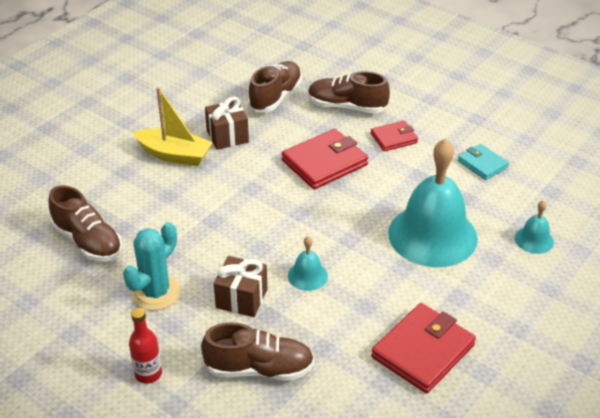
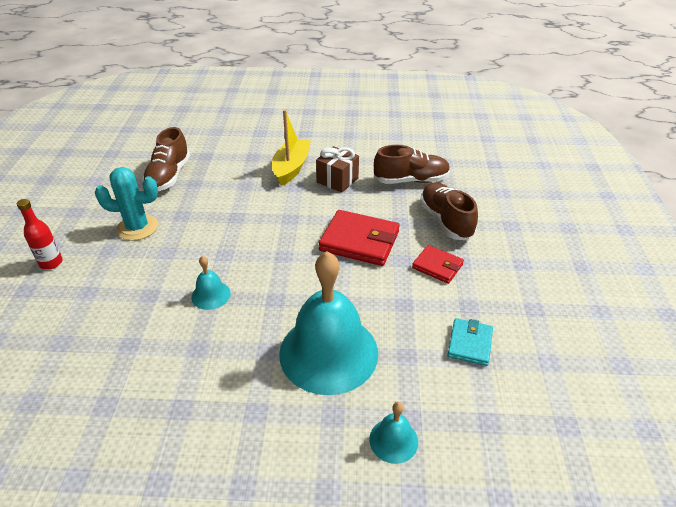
camera: 55 degrees right, 0 degrees up
(174, 155) = (291, 168): yellow boat -> yellow boat turned 150 degrees counterclockwise
(241, 298) = (159, 271): brown gift -> none
(259, 369) = (84, 317): brown shoe -> none
(423, 351) = (162, 417): red wallet -> none

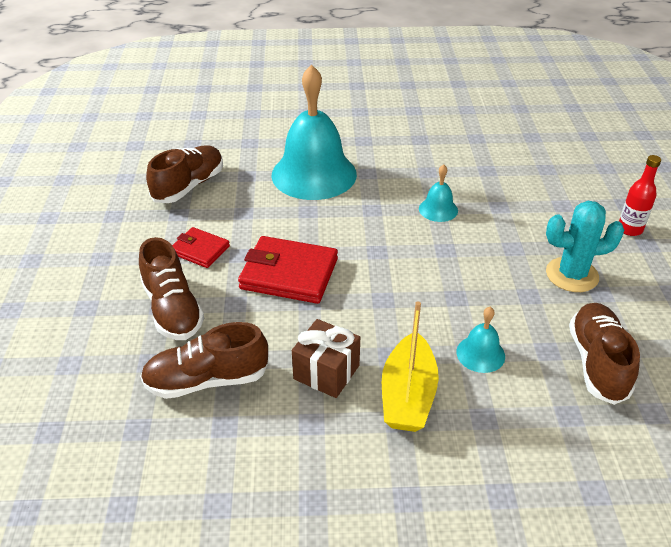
camera: 175 degrees right, 0 degrees up
(393, 440) = (262, 133): turquoise bell -> turquoise bell (480, 354)
(469, 343) = (189, 186): turquoise wallet -> brown shoe

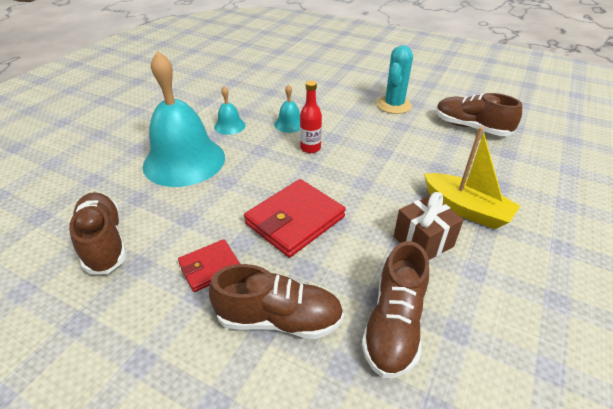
camera: 60 degrees left, 0 degrees up
(480, 354) = (442, 163): turquoise bell -> turquoise bell (229, 126)
(629, 229) = (370, 74): red bottle -> red bottle (310, 148)

